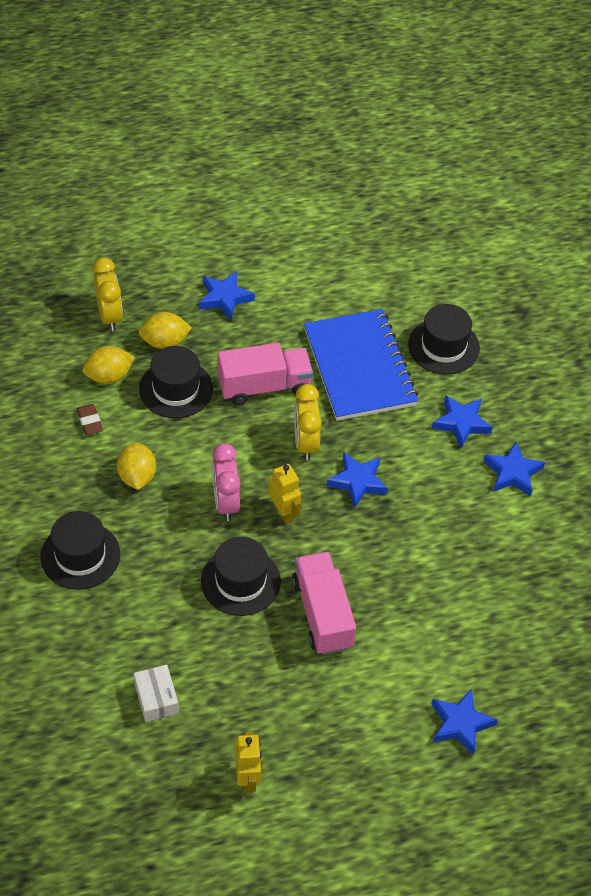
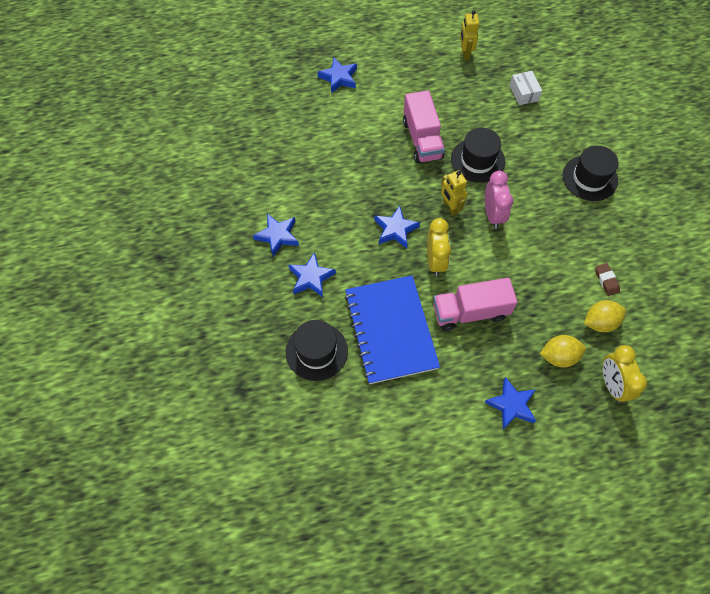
camera: 175 degrees left, 10 degrees up
(137, 476) = (561, 235): yellow lemon -> none
(176, 389) = (542, 310): black hat -> none

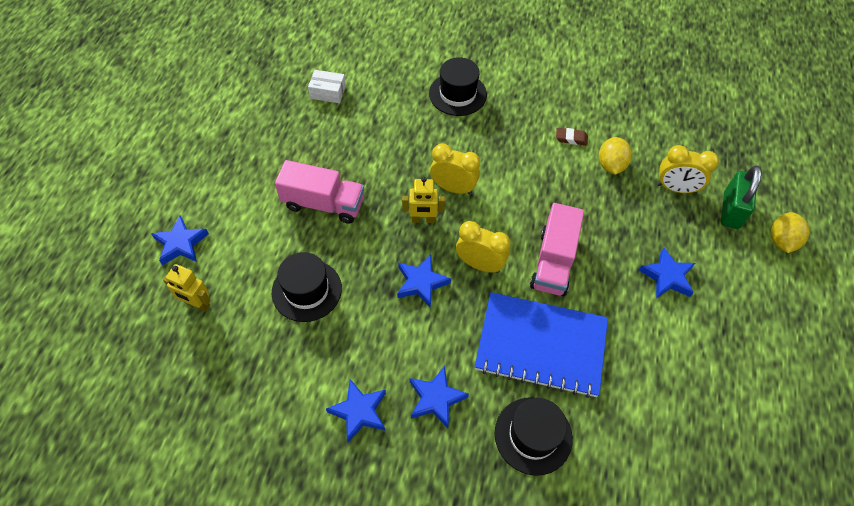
camera: 65 degrees left, 5 degrees down
(465, 53) = (242, 113): yellow robot -> yellow robot (197, 304)
(477, 160) = (382, 169): black hat -> black hat (306, 290)
(493, 215) = (453, 188): pink clock -> yellow clock
(558, 356) = (632, 213): yellow lemon -> yellow lemon (781, 241)
(620, 441) = (731, 210): none -> green padlock

